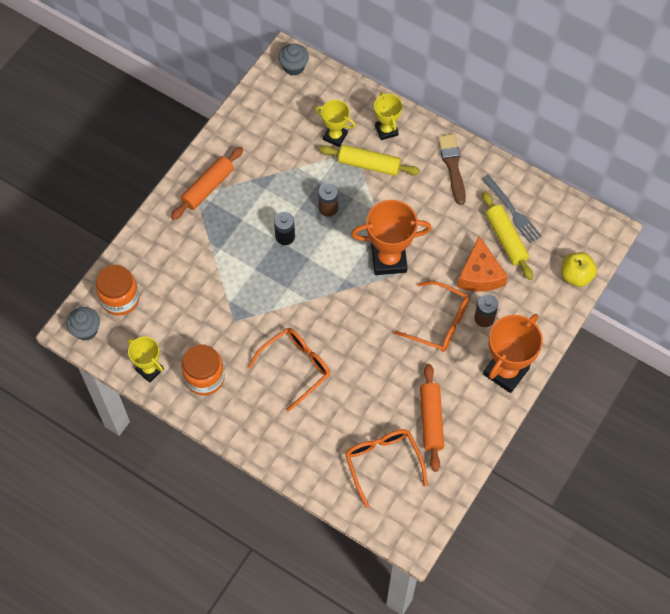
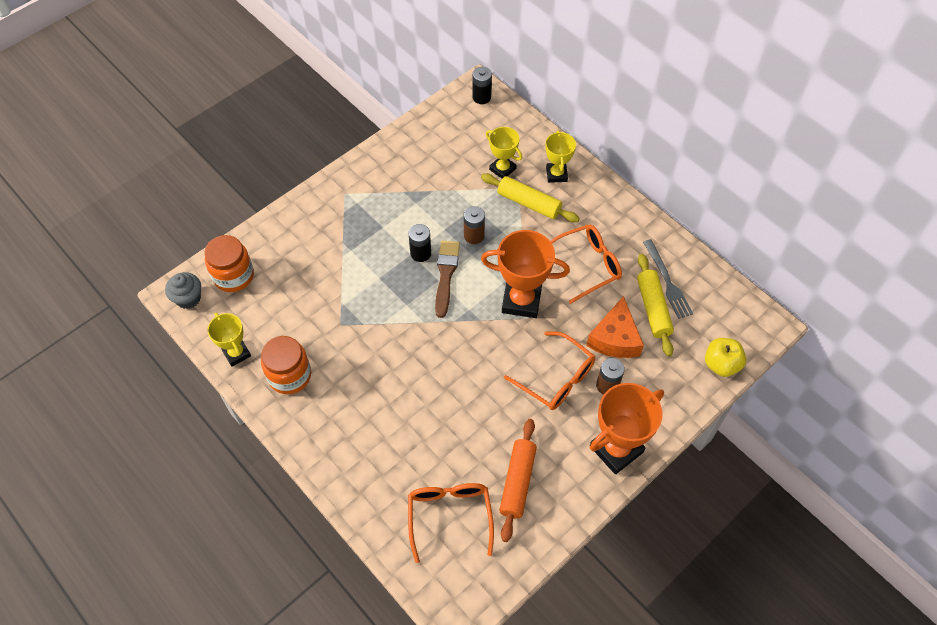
camera: 15 degrees right, 5 degrees down
(208, 187) = (359, 189): orange rolling pin -> none
(293, 67) = (481, 97): grey cupcake -> black battery
(296, 367) = (389, 388): orange glasses -> orange glasses (587, 265)
(452, 166) = (615, 223): brown brush -> brown brush (446, 275)

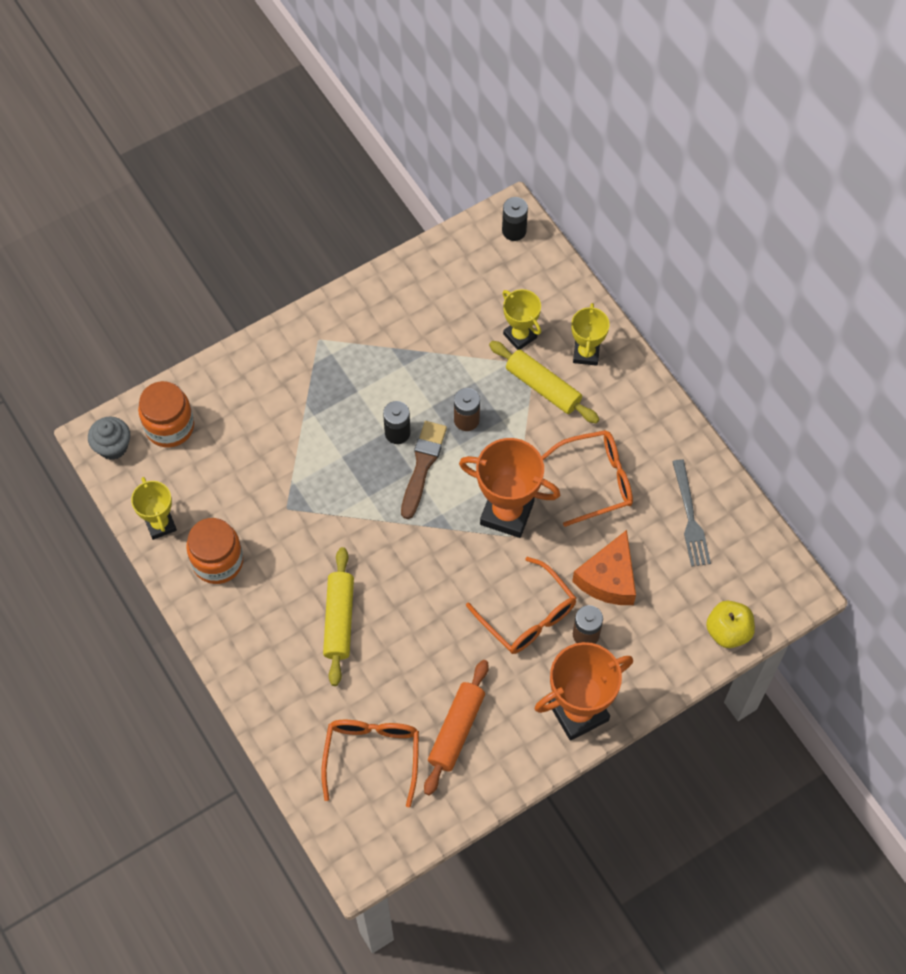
camera: 10 degrees right, 5 degrees up
(653, 308) = (664, 548): yellow rolling pin -> yellow rolling pin (339, 620)

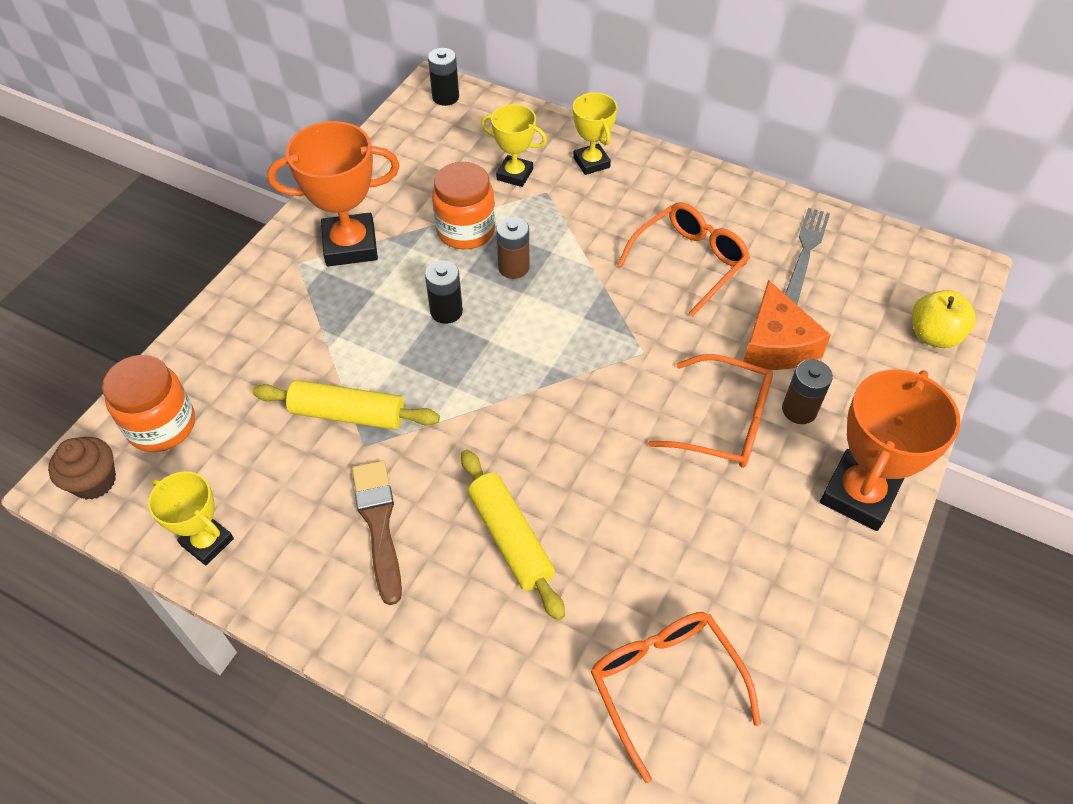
camera: 30 degrees left, 10 degrees down
(113, 446) = (94, 481): grey cupcake -> brown cupcake
(218, 561) = (310, 548): orange jar -> orange jar (466, 230)
(422, 465) = (496, 330): brown brush -> brown brush (378, 524)
(456, 730) = (742, 592): orange rolling pin -> none
(507, 513) = (622, 333): orange trophy -> orange trophy (350, 245)
(543, 387) = (571, 206): yellow rolling pin -> yellow rolling pin (348, 414)
(690, 517) = (805, 252): grey fork -> grey fork turned 120 degrees counterclockwise

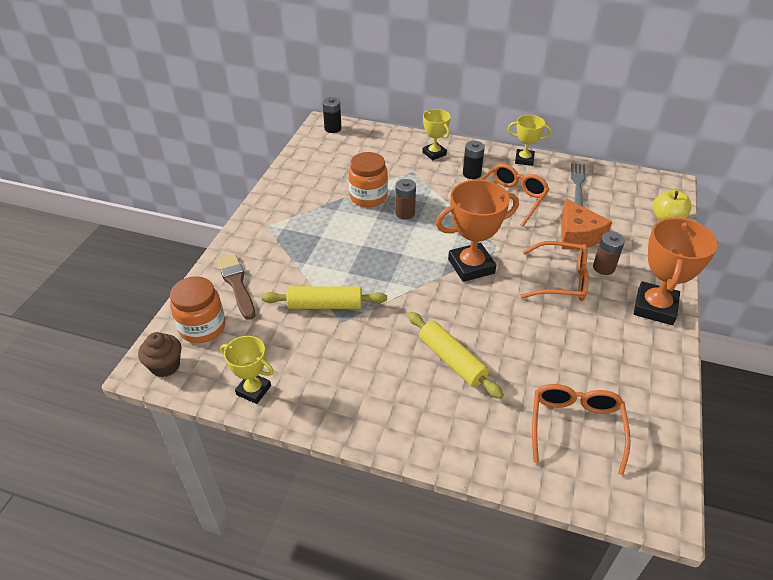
camera: 10 degrees left, 10 degrees down
(350, 245) = (297, 213): orange trophy -> orange trophy (471, 266)
(378, 524) = (364, 364): brown brush -> brown brush (236, 284)
(446, 311) = (370, 241): black battery -> black battery (471, 174)
(514, 174) = (389, 164): yellow trophy -> yellow trophy (524, 160)
(664, 683) = (575, 427): orange glasses -> orange glasses turned 45 degrees clockwise

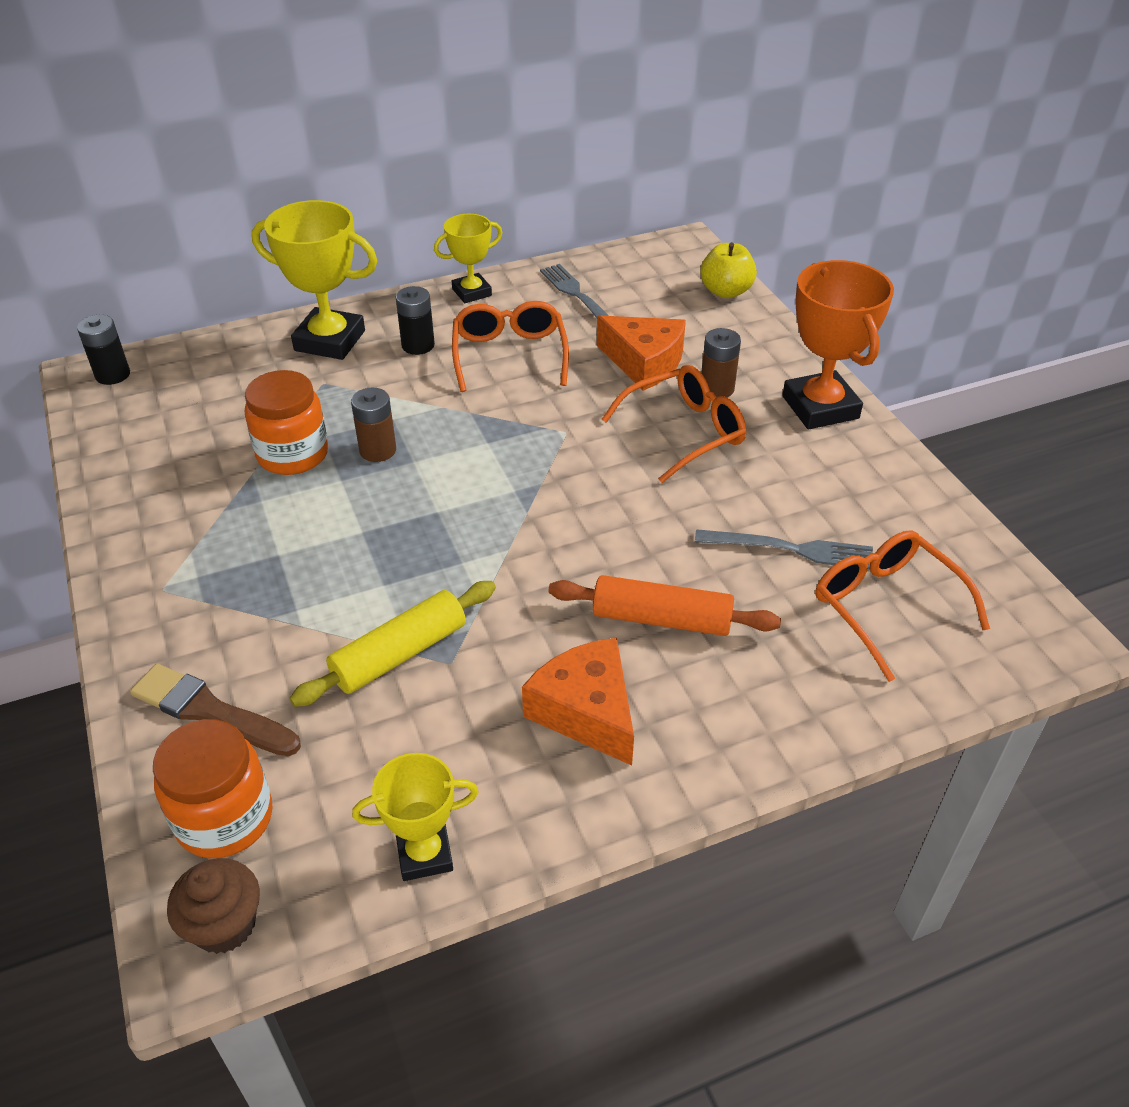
camera: 40 degrees left, 0 degrees up
(374, 378) = (586, 711): none -> orange cheese
(434, 153) = (330, 341): yellow trophy -> yellow trophy, size x1.68
(452, 360) = (661, 619): yellow rolling pin -> orange rolling pin
(471, 266) = (553, 476): orange trophy -> none
(554, 368) = (790, 549): none -> grey fork

